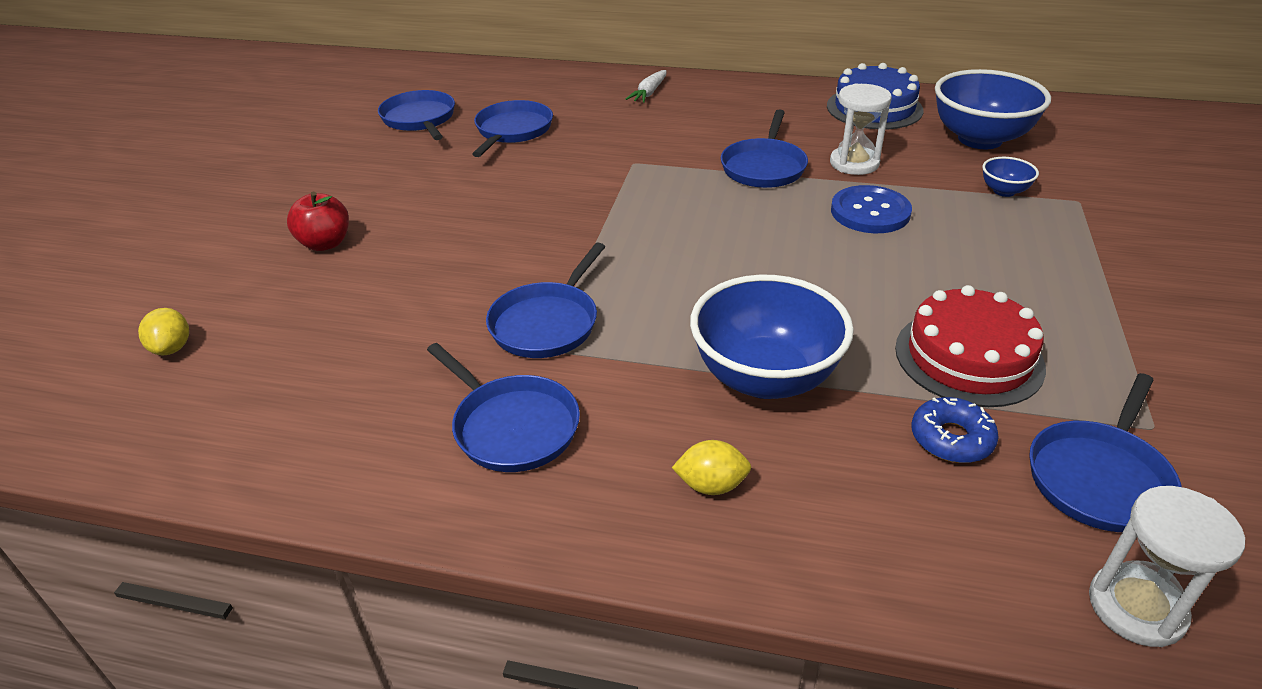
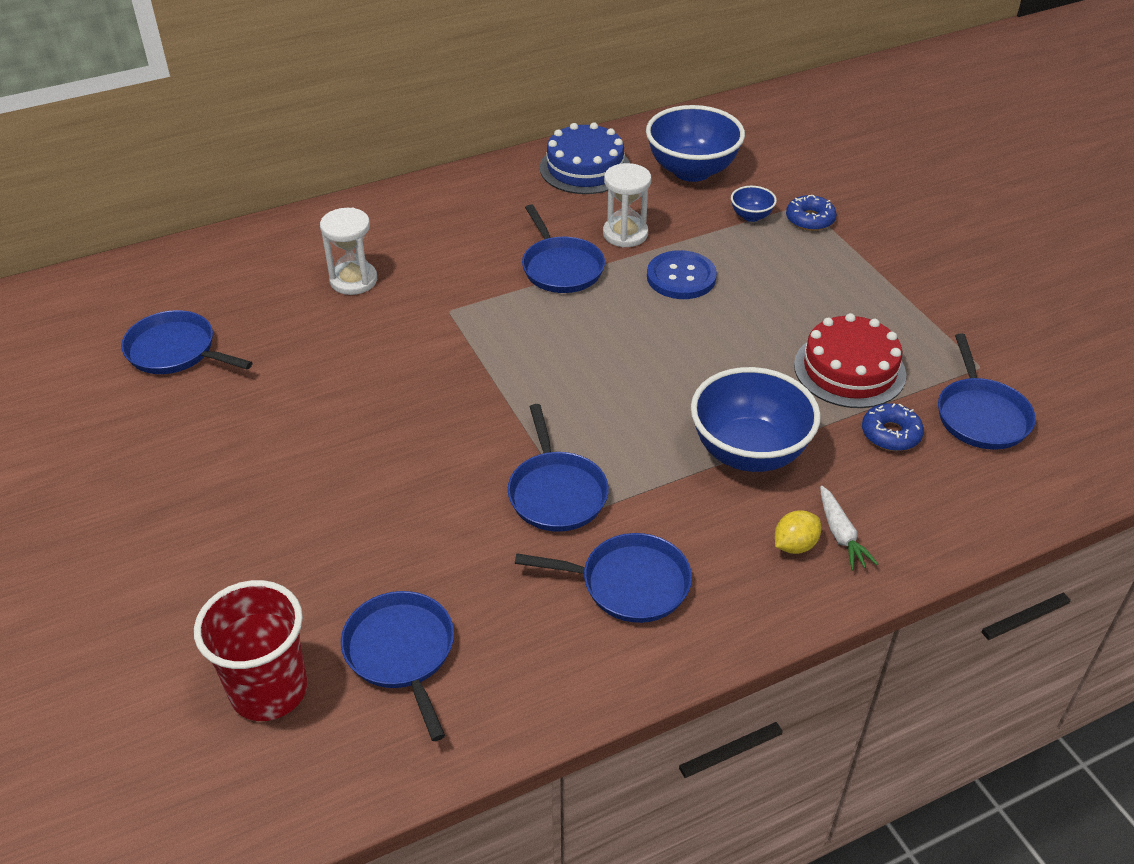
camera: 40 degrees left, 5 degrees up
(172, 348) = (269, 690): yellow lemon -> red cup
(325, 243) = (269, 525): red apple -> none
(512, 131) = (293, 323): blue pan -> blue pan (401, 652)
(649, 93) = (373, 226): white carrot -> white carrot (841, 535)
(1071, 215) = (810, 219): none -> blue donut
(1136, 607) = (1054, 483): white hourglass -> white hourglass (353, 280)

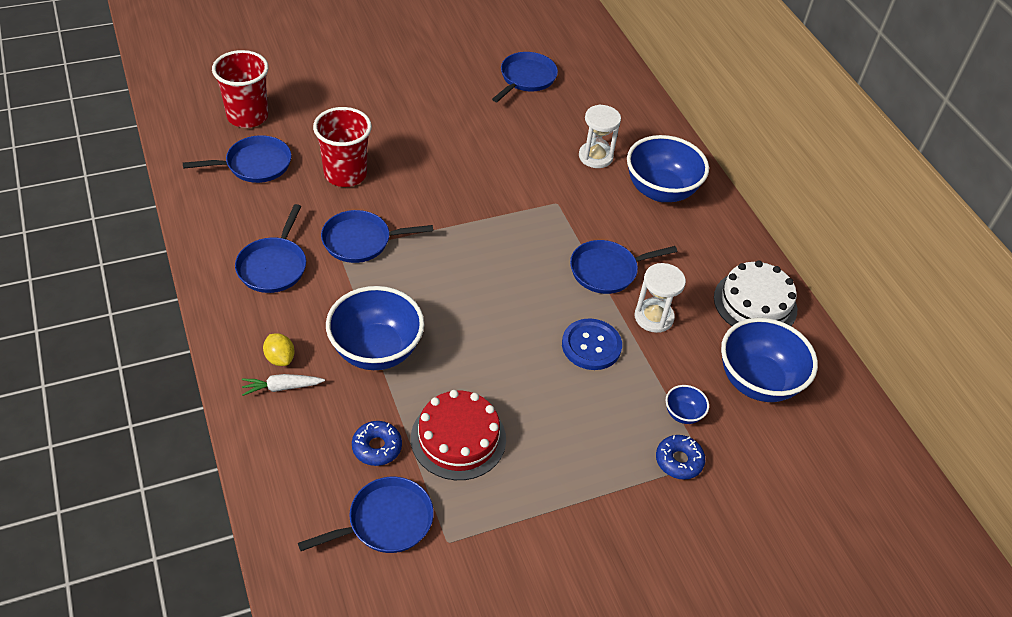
camera: 90 degrees right, 5 degrees up
(414, 228) = (660, 191): none -> blue bowl
(414, 530) = (345, 174): none -> red cup
(585, 168) = (755, 303): blue cake -> white cake
(981, 415) = (386, 521): blue pan -> blue pan turned 150 degrees clockwise

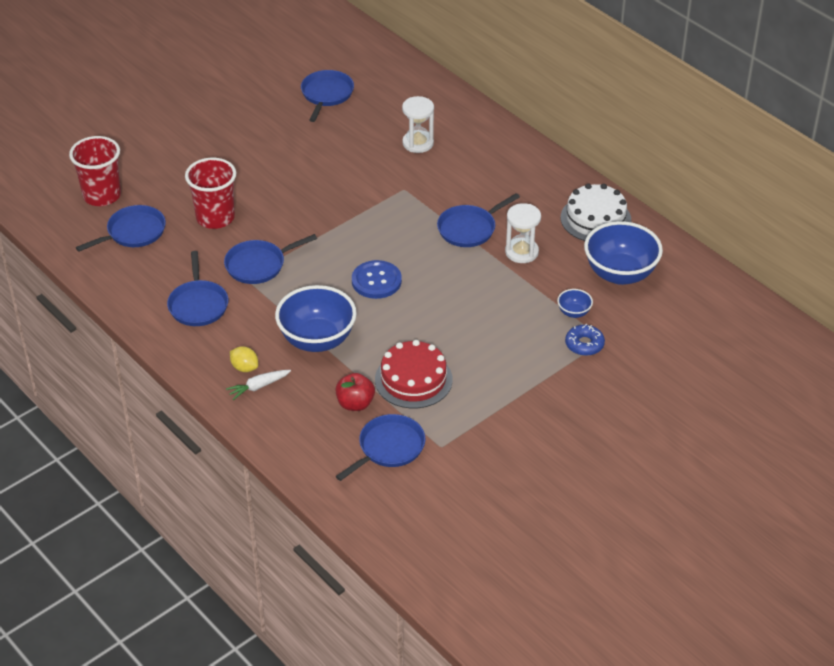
camera: 15 degrees left, 5 degrees down
(377, 447) = (355, 404): blue donut -> red apple
(591, 346) = (483, 286): blue button -> blue button (376, 281)
(660, 191) = (484, 155): blue bowl -> none

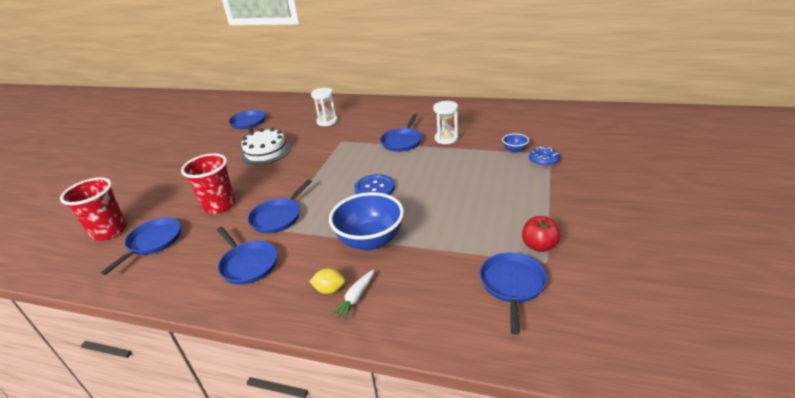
camera: 30 degrees left, 10 degrees down
(355, 404) = (448, 268): red apple -> red apple (539, 246)
(413, 379) = (469, 230): red cake -> none
(595, 219) = (465, 111): white cake -> white cake (266, 152)
(620, 274) = (512, 125): blue bowl -> none

